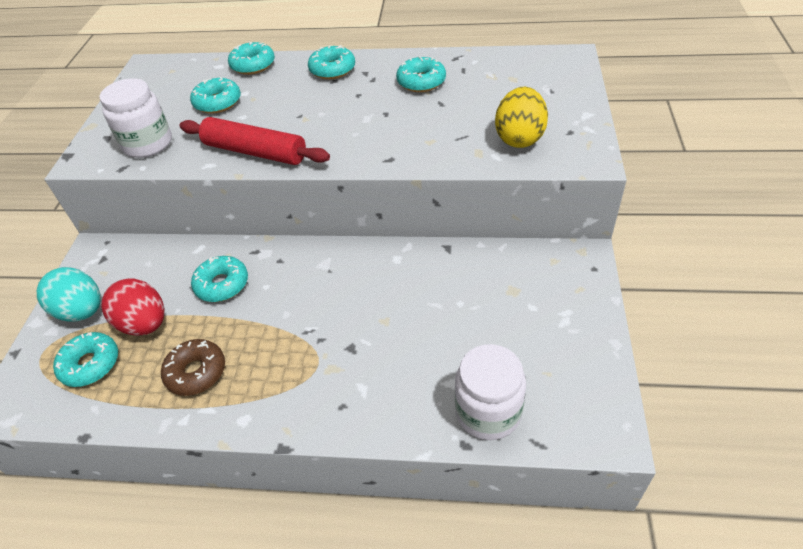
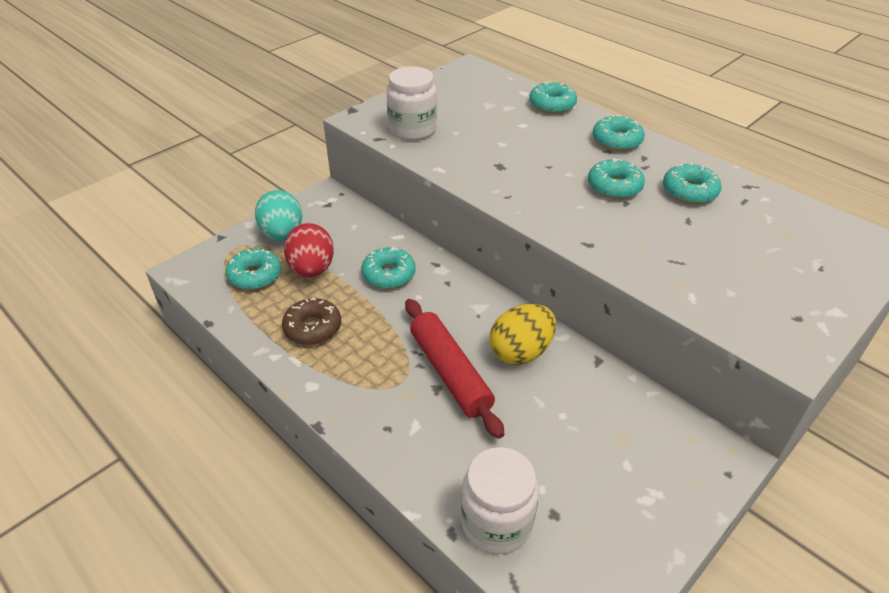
camera: 35 degrees right, 5 degrees down
(217, 102) = (494, 122): turquoise donut -> turquoise donut (614, 187)
(255, 152) = (484, 177): red rolling pin -> red rolling pin (450, 373)
(519, 138) = (735, 294): yellow egg -> yellow egg (521, 352)

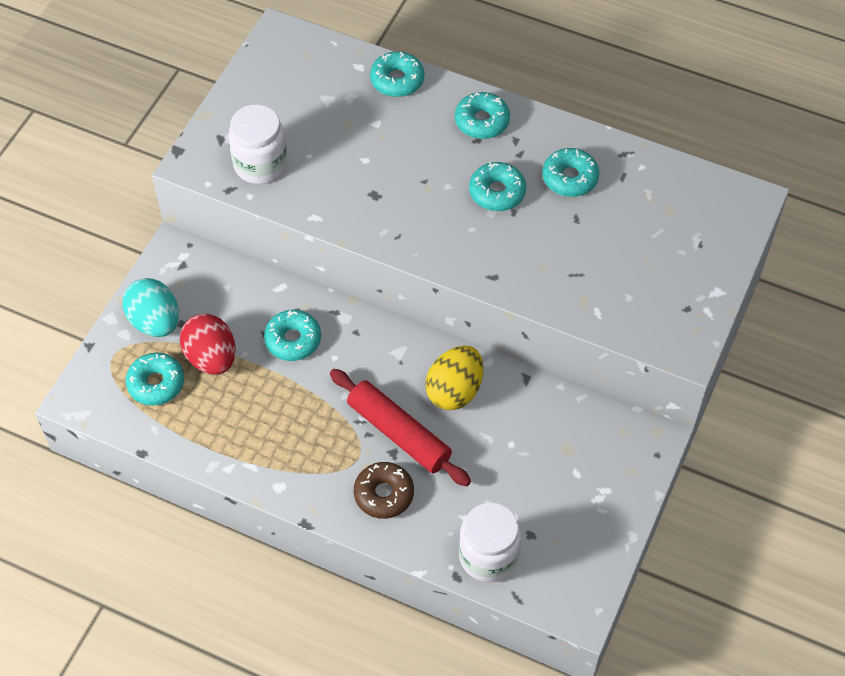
camera: 20 degrees left, 15 degrees up
(313, 328) = (248, 426): brown donut -> brown donut (384, 494)

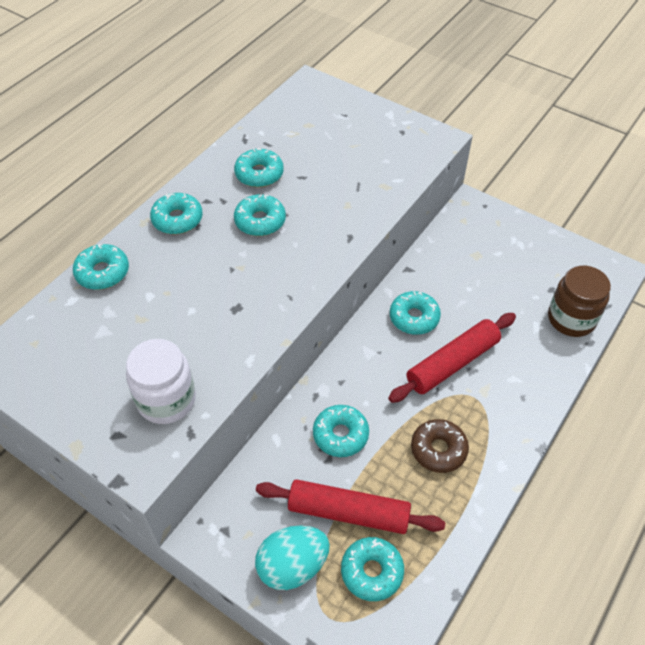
camera: 80 degrees left, 5 degrees down
(211, 358) = (348, 512): red egg -> red rolling pin
(384, 494) = (512, 383): brown donut -> brown donut (438, 450)
(454, 390) = (414, 318): yellow egg -> turquoise donut
(488, 556) = (571, 319): white jar -> brown jar

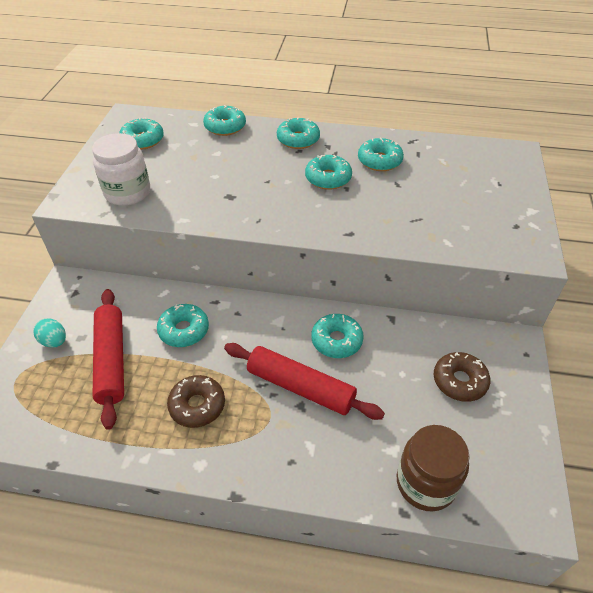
camera: 65 degrees right, 5 degrees down
(292, 566) = (54, 341): turquoise egg -> turquoise egg, size x0.57
(372, 571) = (61, 394): turquoise donut -> turquoise donut (142, 140)
(492, 257) = (459, 381): none -> brown donut

